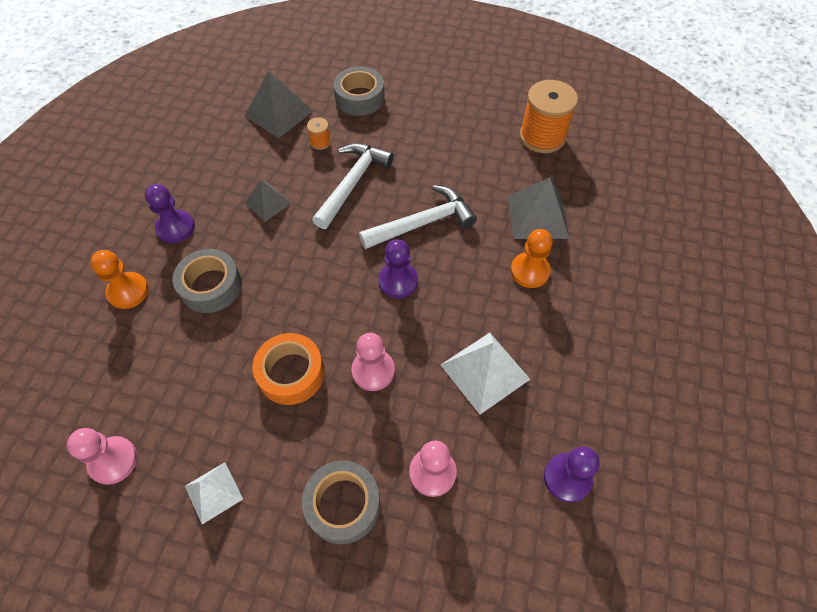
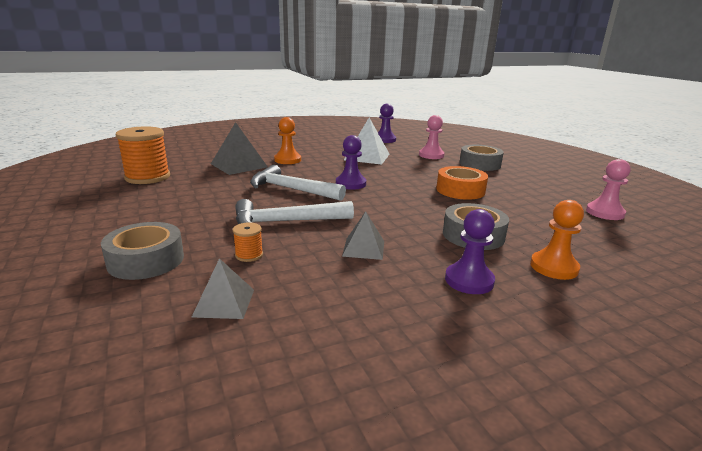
camera: 130 degrees left, 35 degrees down
(213, 492) = (543, 186): white pyramid -> none
(278, 113) = (224, 303): grey pyramid -> grey pyramid, size x0.62
(373, 371) = (415, 175): pink pawn -> none

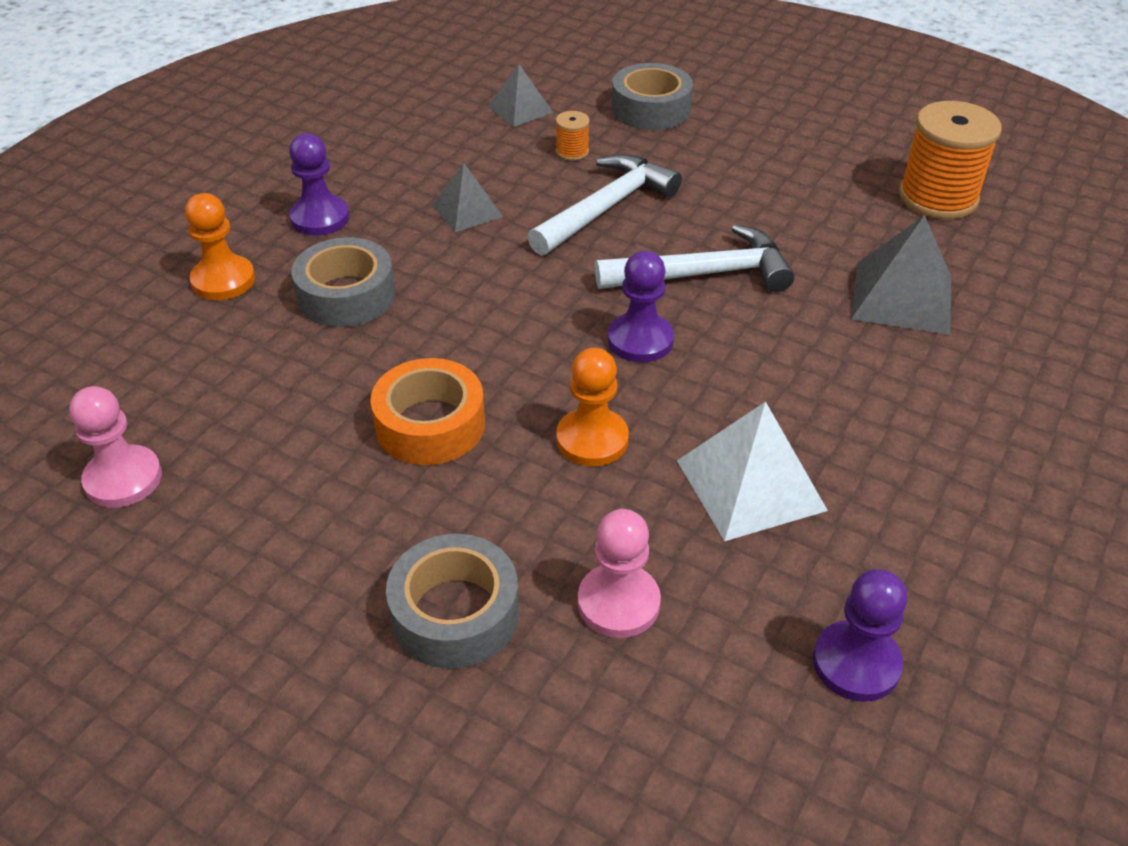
camera: 145 degrees right, 20 degrees up
(287, 160) = (867, 366): orange pawn -> orange pawn (592, 439)

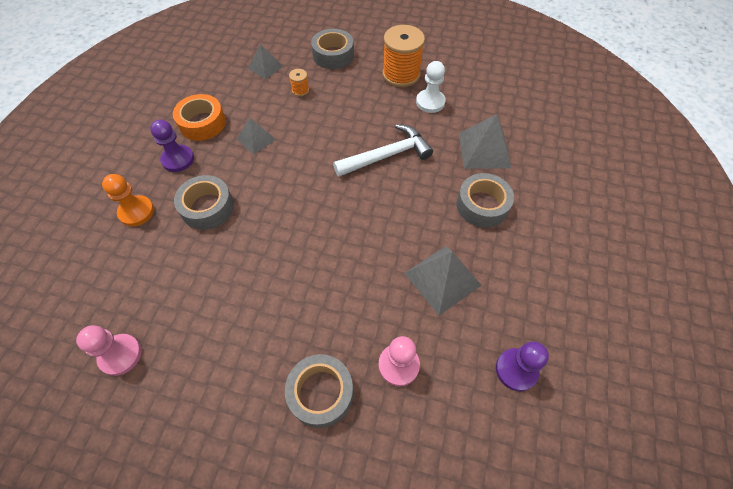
camera: 15 degrees left, 15 degrees up
(430, 425) = (275, 280): orange tape -> orange tape (202, 123)
(592, 439) = (359, 270): orange pawn -> none
(606, 208) = (327, 123): white hammer -> none
(640, 340) = (366, 203): purple pawn -> none
(750, 485) = (442, 279): white pyramid -> grey pyramid
(816, 206) = (430, 102): none -> white pawn
(869, 383) = (482, 205): none -> grey tape
(938, 197) = (486, 86): orange spool -> orange spool (401, 74)

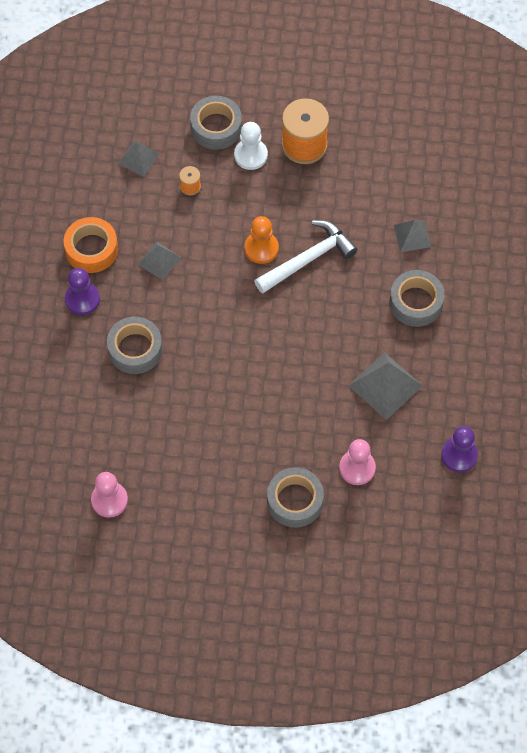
camera: 10 degrees left, 5 degrees up
(136, 212) = (64, 365): orange pawn -> orange pawn (261, 248)
(430, 102) = (345, 180): white pawn -> white pawn (250, 155)
(484, 150) = (412, 236): grey pyramid -> grey pyramid, size x0.62

